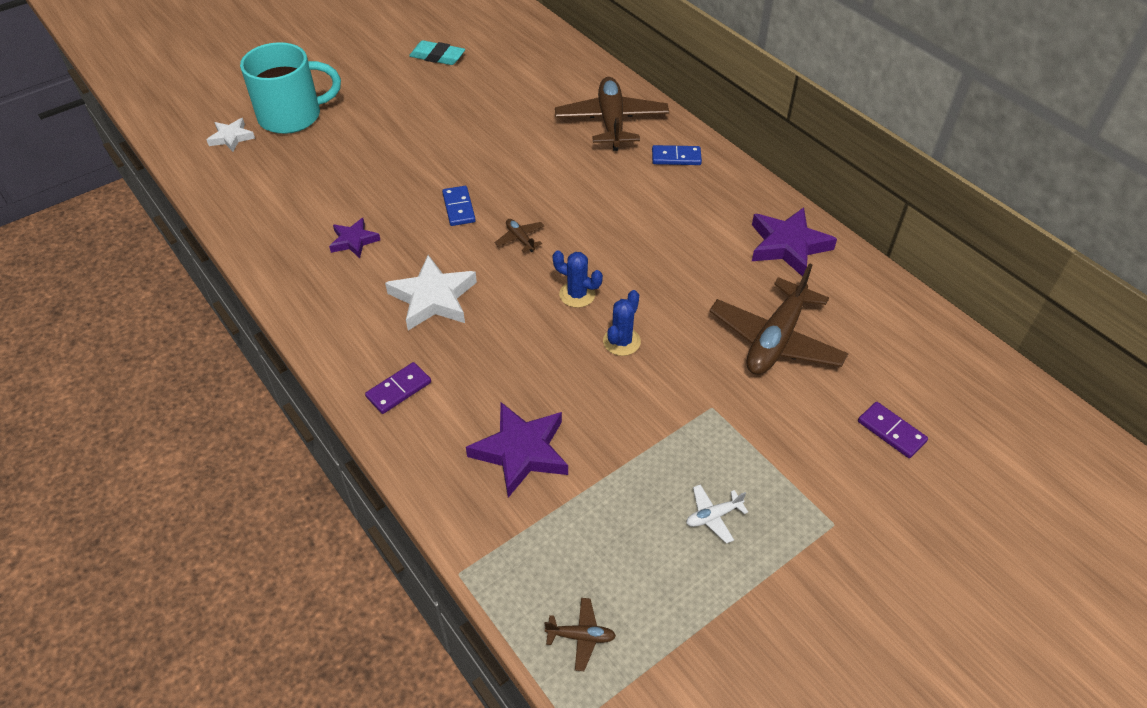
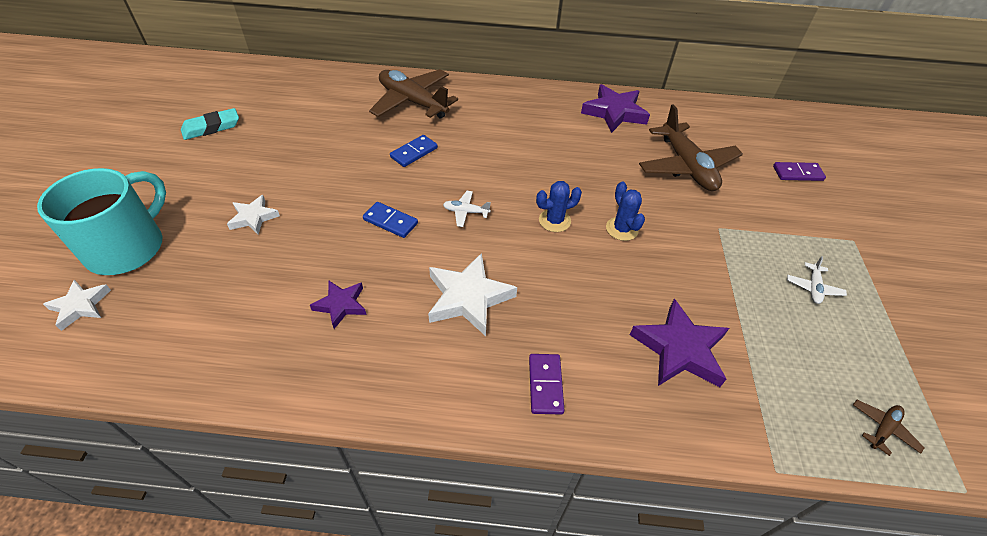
camera: 50 degrees left, 0 degrees up
(380, 144) = (253, 217): none -> white star
(520, 239) = (466, 212): brown plane -> white plane
(676, 157) = (484, 100): blue domino -> blue domino (414, 152)

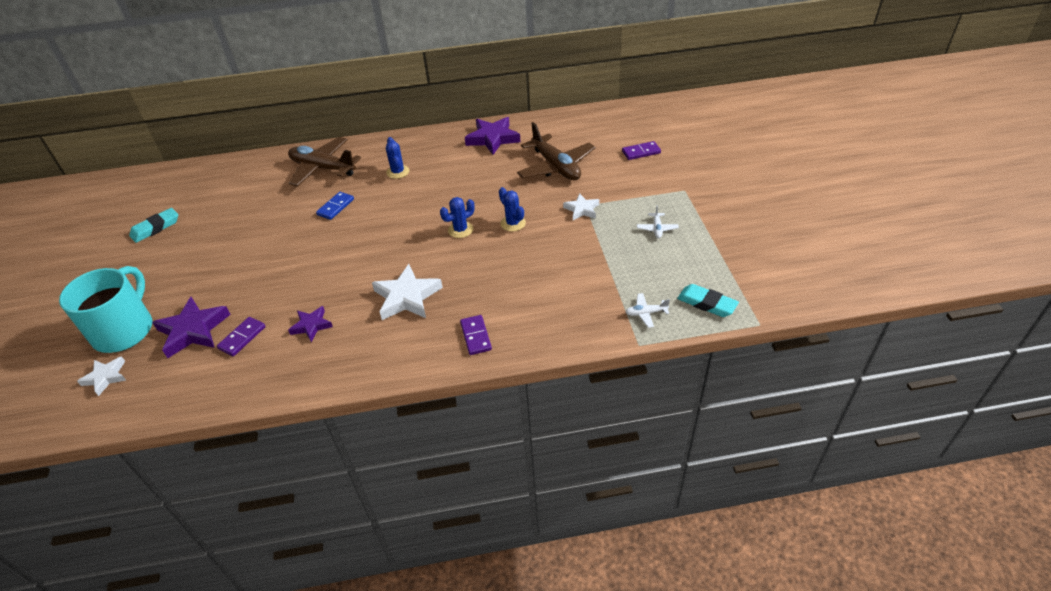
camera: 10 degrees left, 5 degrees down
(253, 217) = (219, 285): white star -> white star (582, 209)
(254, 298) = (242, 338): none -> purple domino
(390, 221) = (332, 261): blue domino -> none
(466, 212) = (390, 240): white plane -> white plane (646, 313)
(495, 127) = (398, 172): none -> blue cactus
(679, 349) = (566, 291): purple star -> purple star (193, 330)
(883, 429) = (706, 303): brown plane -> turquoise eraser

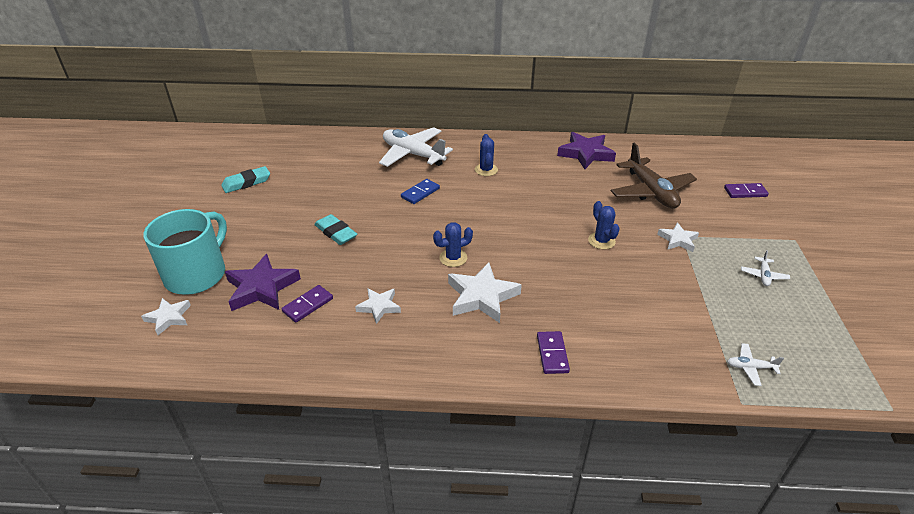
camera: 10 degrees right, 5 degrees down
(311, 325) = (379, 307): purple star -> white star
(323, 168) = (413, 154): brown plane -> white plane
(460, 230) = (545, 237): blue cactus -> blue cactus (453, 258)
(706, 303) = (825, 371): turquoise eraser -> turquoise eraser (336, 232)

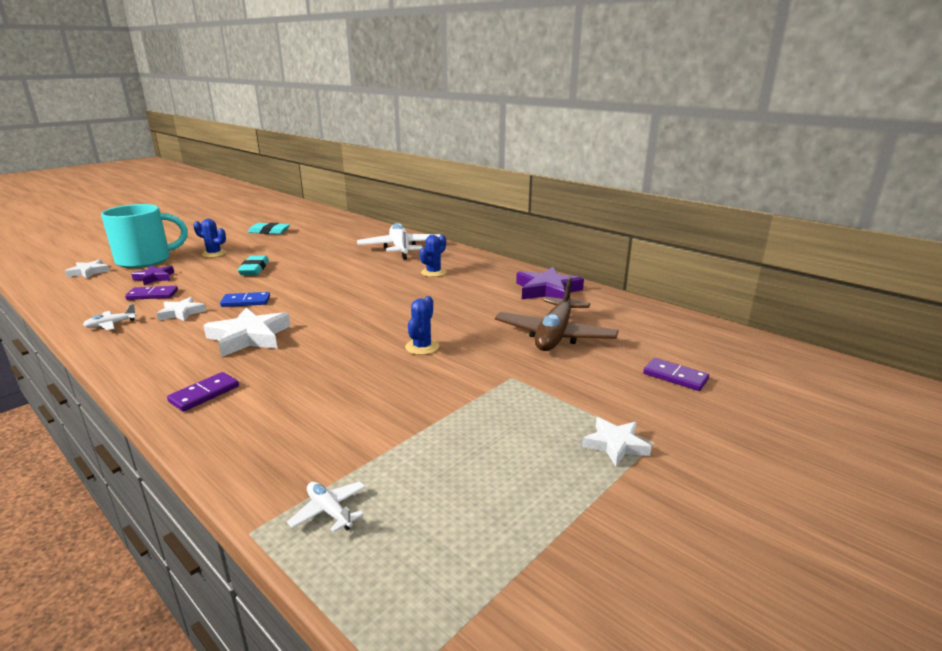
camera: 40 degrees right, 15 degrees down
(262, 288) = (154, 278): purple star -> purple star, size x0.59
(420, 193) = (354, 269): blue domino -> blue domino (246, 301)
(453, 258) = (286, 309): blue cactus -> blue cactus (214, 254)
(678, 240) = (499, 378): white star -> white star (615, 444)
(763, 275) = (533, 449): white plane -> white plane (111, 324)

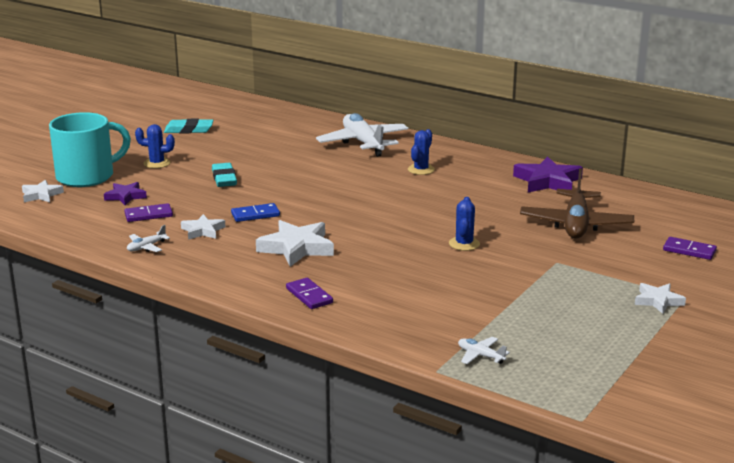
camera: 10 degrees left, 0 degrees up
(204, 394) = (309, 296): purple domino -> purple domino turned 60 degrees counterclockwise

